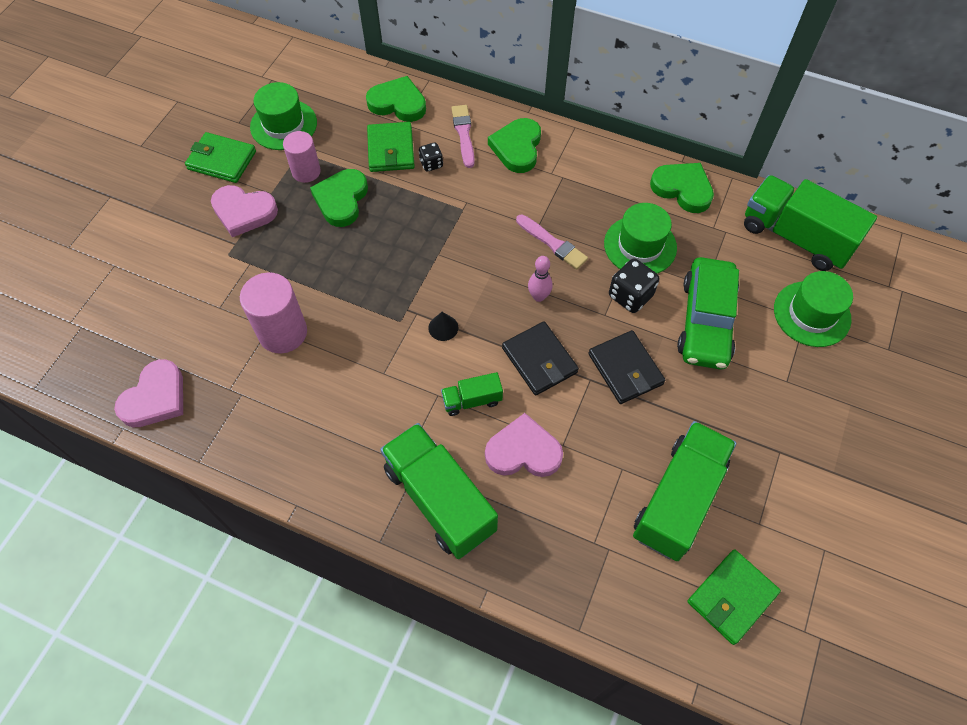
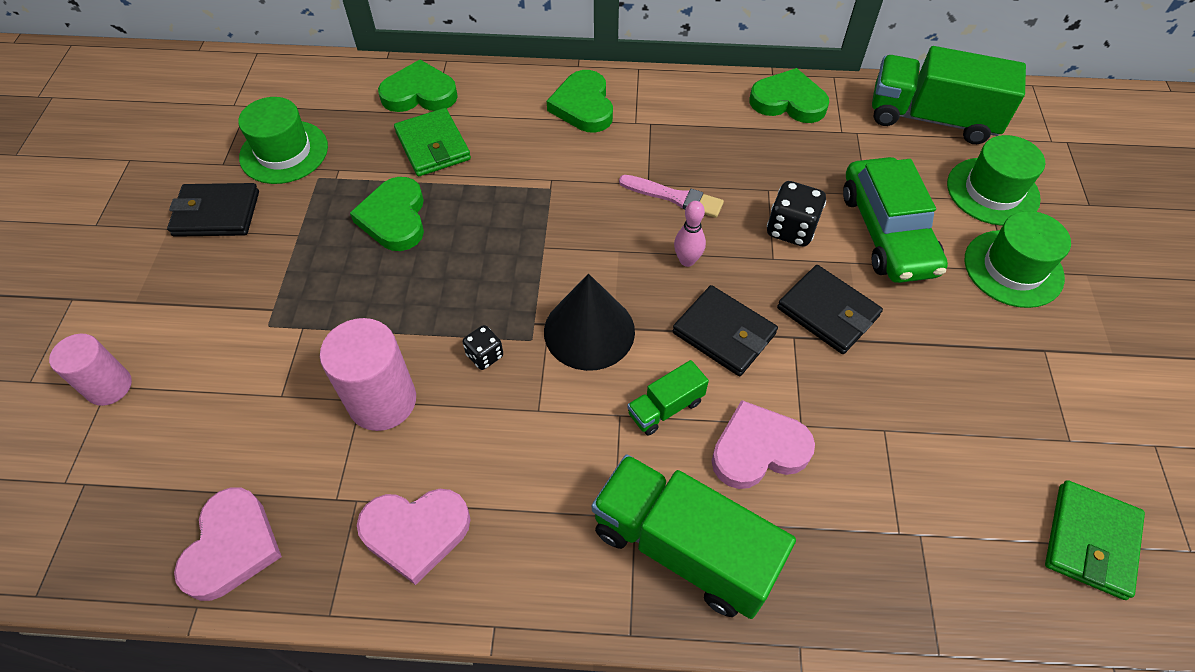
camera: 20 degrees left, 5 degrees down
(222, 160) = (216, 213): green wallet -> black wallet
(244, 212) = (270, 267): pink heart -> pink heart (415, 532)
(306, 171) = (335, 198): pink cylinder -> pink cylinder (109, 386)
(431, 164) = (489, 149): black dice -> black dice (485, 355)
(443, 327) = (589, 331): black cone -> black cone, size x2.30
(464, 134) = (514, 107): pink brush -> none
(640, 245) = (773, 172): green hat -> green hat (1013, 268)
(678, 499) = (967, 444): green truck -> none

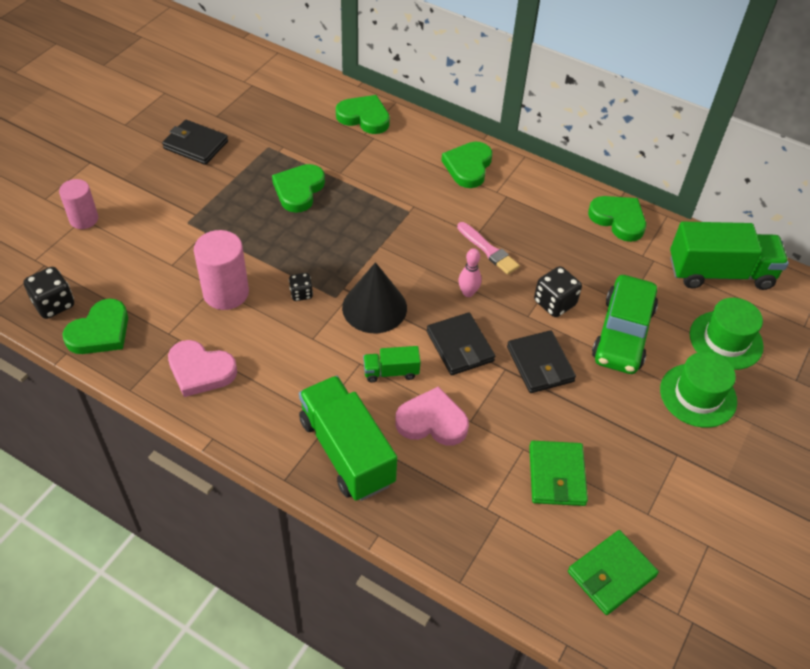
camera: 25 degrees right, 5 degrees down
(134, 538) = (54, 304): none -> black dice
(232, 547) = (100, 332): pink heart -> green heart
(284, 152) = (257, 123): green hat -> none
(433, 146) = (351, 155): green wallet -> green wallet (556, 475)
(931, 118) = (720, 273): green truck -> green truck turned 135 degrees clockwise

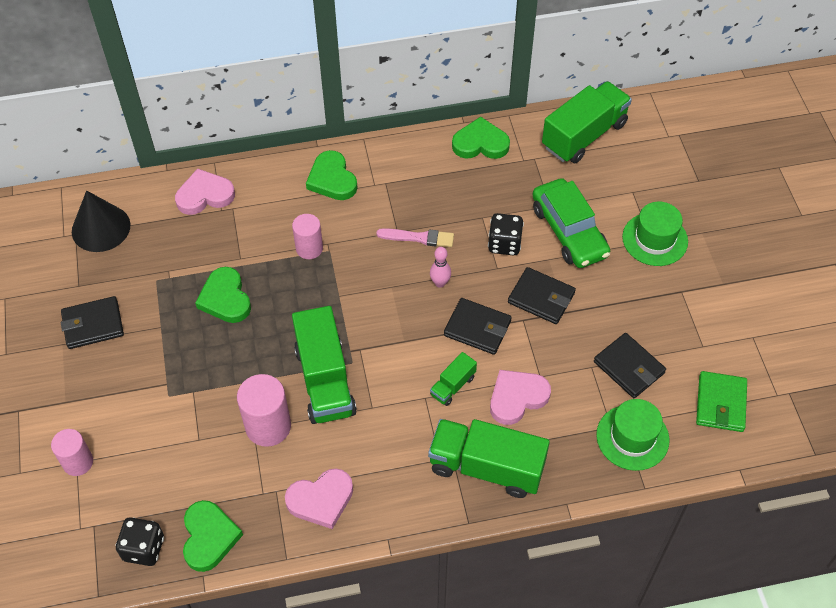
camera: 40 degrees left, 5 degrees up
(301, 294) = (325, 380): black dice -> green truck
(364, 117) = (205, 195): green heart -> pink heart
(374, 307) = (388, 347): black cone -> black cone (101, 228)
(396, 200) = (309, 248): none -> pink cylinder
(556, 475) = (629, 367): green wallet -> black wallet
(726, 340) = (634, 185): green hat -> green hat (632, 437)

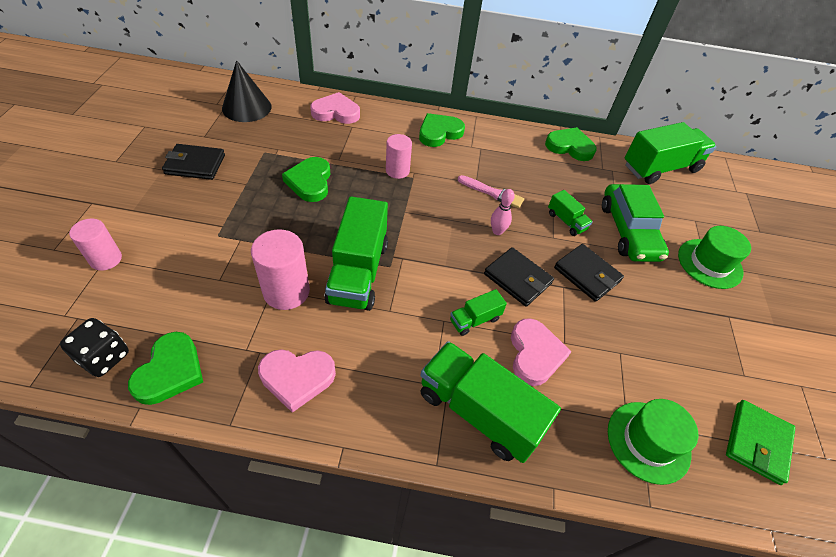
camera: 15 degrees right, 5 degrees down
(332, 179) = (439, 133): green heart -> green heart turned 60 degrees clockwise
(504, 244) = (566, 221): black dice -> green truck
(517, 398) = (534, 354): pink heart -> pink heart turned 105 degrees clockwise
(629, 367) = (660, 367): black wallet -> none

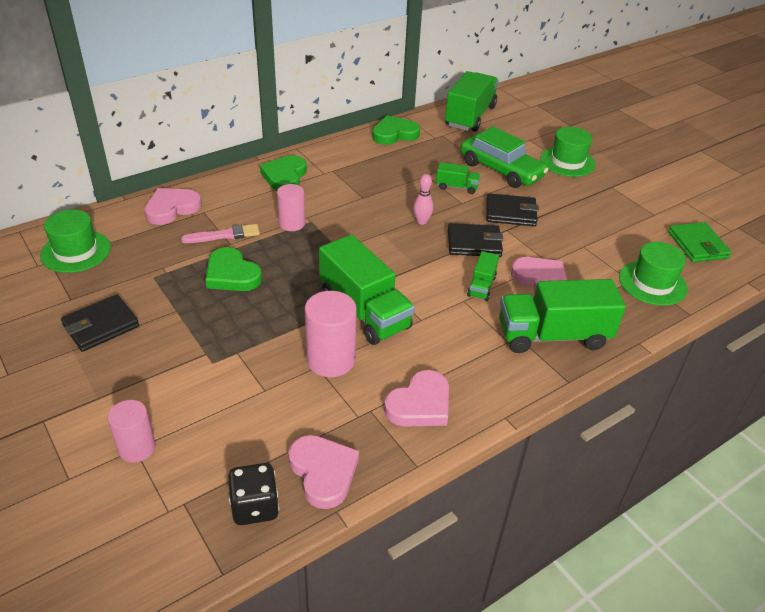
camera: 40 degrees left, 10 degrees down
(170, 371) = (323, 472): green heart -> pink heart
(246, 107) = (76, 251): black cone -> green hat
(492, 193) = (383, 197): pink brush -> pink brush (224, 235)

